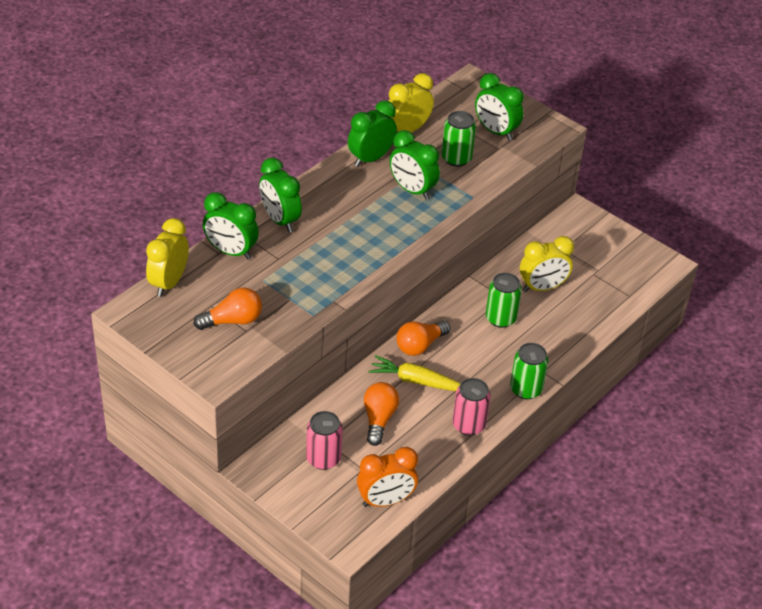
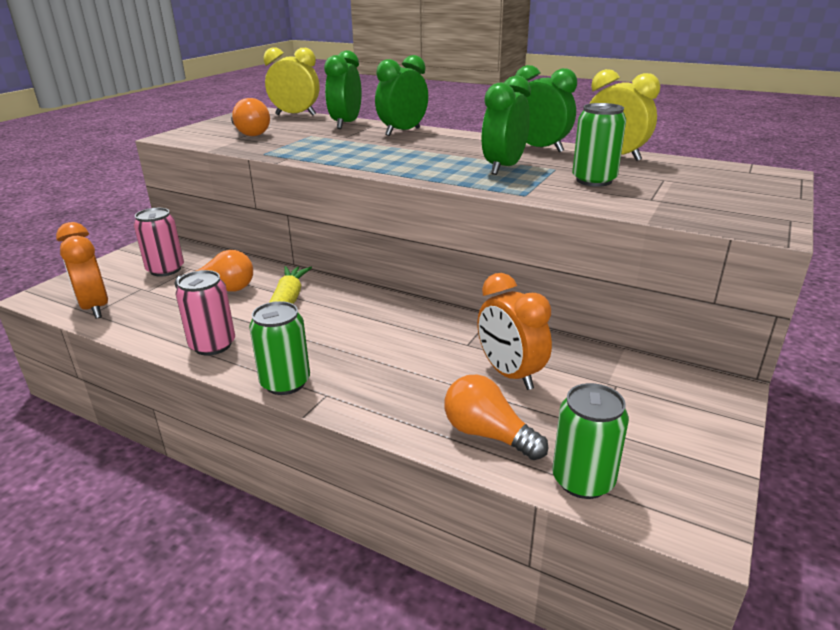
camera: 80 degrees right, 15 degrees down
(420, 345) = (347, 298): orange light bulb -> orange light bulb (488, 434)
(496, 131) = (687, 194): green clock -> none
(500, 318) = (422, 346): green can -> green can (583, 480)
(542, 287) = (510, 374): yellow clock -> orange clock

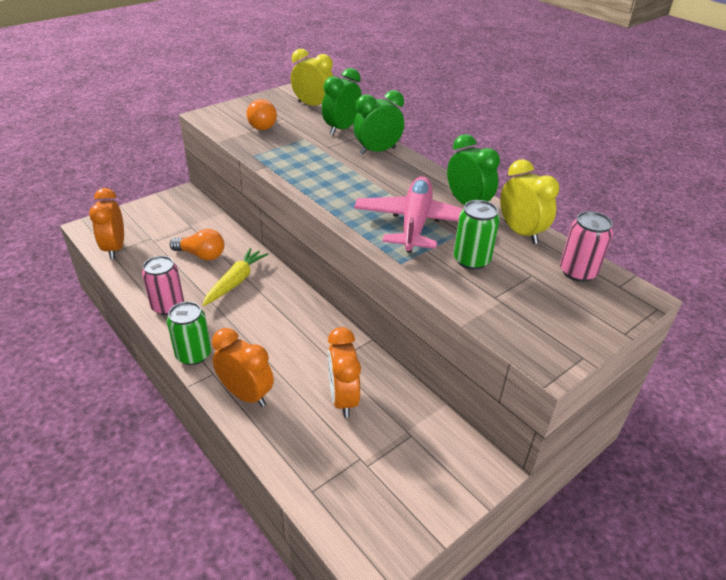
camera: 20 degrees right, 10 degrees up
(165, 269) = (175, 224): pink can -> pink can (577, 272)
(388, 403) = (246, 394): none -> orange clock
(488, 434) = (291, 443): orange light bulb -> none
(503, 168) = (415, 223): green clock -> pink plane
(583, 480) = (325, 502): green can -> none

